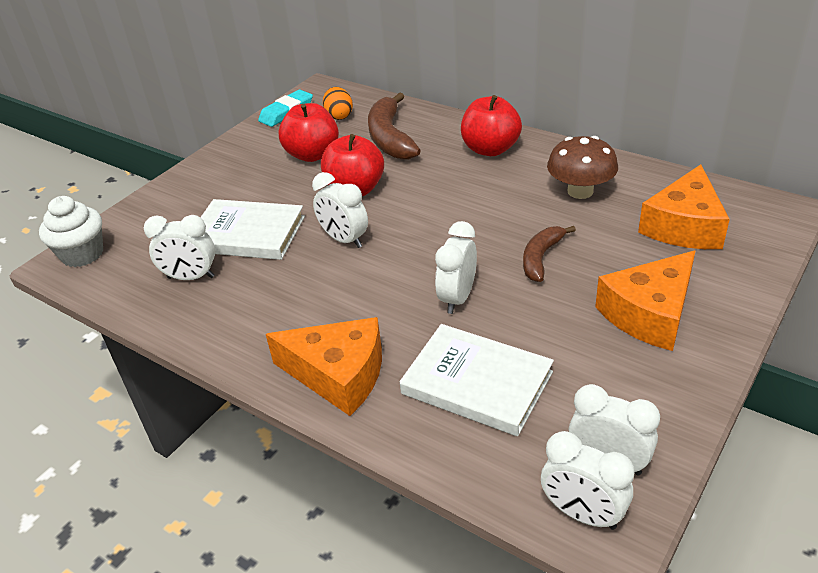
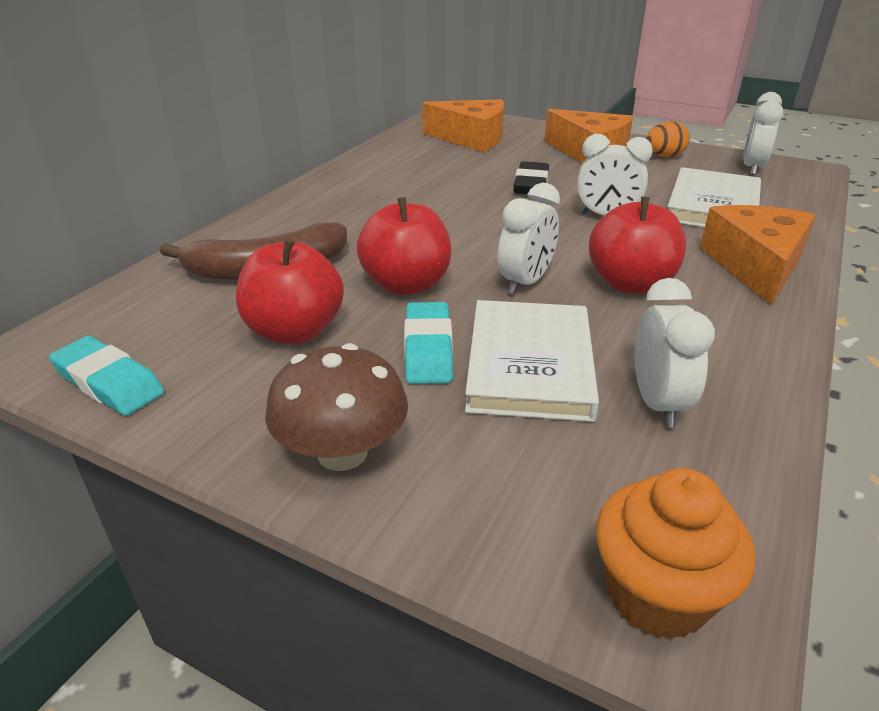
camera: 100 degrees left, 5 degrees down
(82, 254) = (656, 594): white cupcake -> orange cupcake
(278, 199) = (428, 349): none -> turquoise eraser
(339, 116) = (166, 319): orange egg -> orange egg (664, 156)
(490, 149) = (323, 206): red apple -> red apple (630, 284)
(541, 258) = (531, 184): brown banana -> black eraser
(580, 191) = (418, 169): brown mushroom -> brown mushroom (342, 452)
(582, 514) = (802, 175): white clock -> none

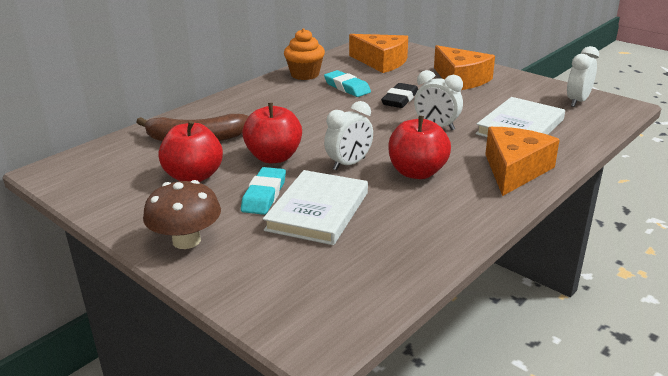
camera: 15 degrees right, 5 degrees down
(109, 382) = (84, 191): turquoise eraser -> turquoise eraser (347, 87)
(656, 594) = (306, 325): orange cupcake -> orange cupcake (305, 75)
(657, 403) = (378, 241): white clock -> none
(664, 156) = (515, 87): orange egg -> none

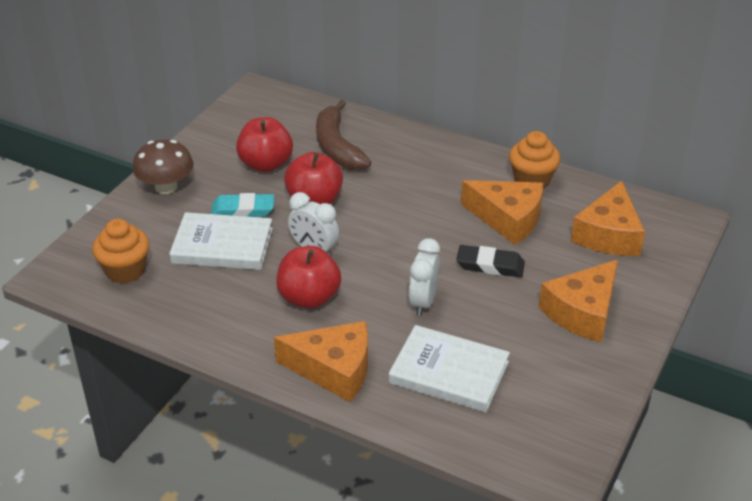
camera: 75 degrees right, 10 degrees up
(333, 278) = (125, 270): none -> orange cupcake
(347, 87) = (508, 219): turquoise eraser -> orange cheese
(577, 101) = (556, 429): white clock -> none

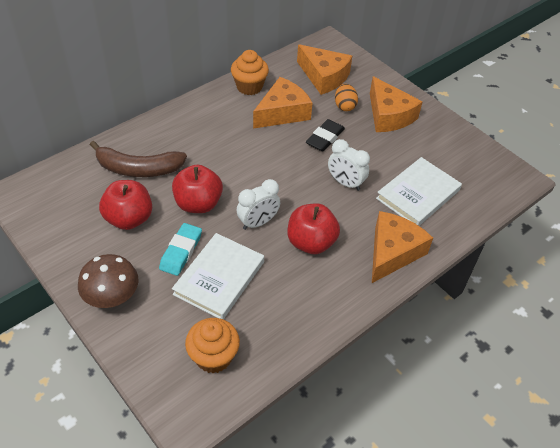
camera: 70 degrees left, 10 degrees up
(566, 267) = (344, 106): none -> orange egg

